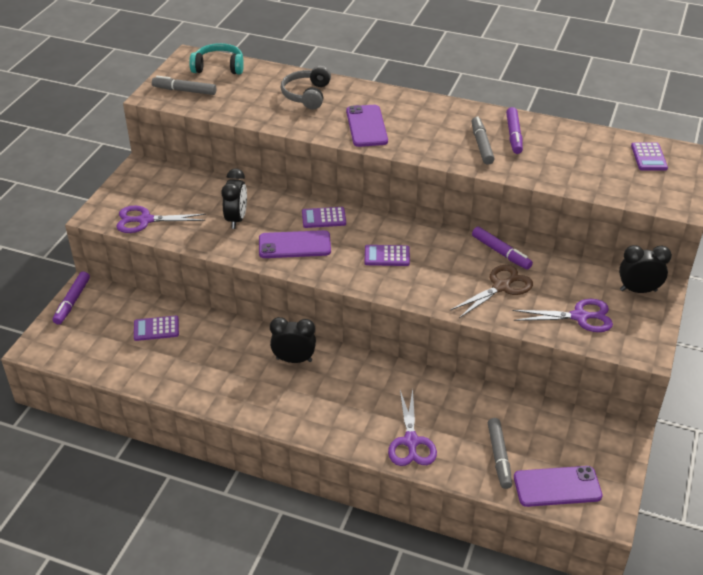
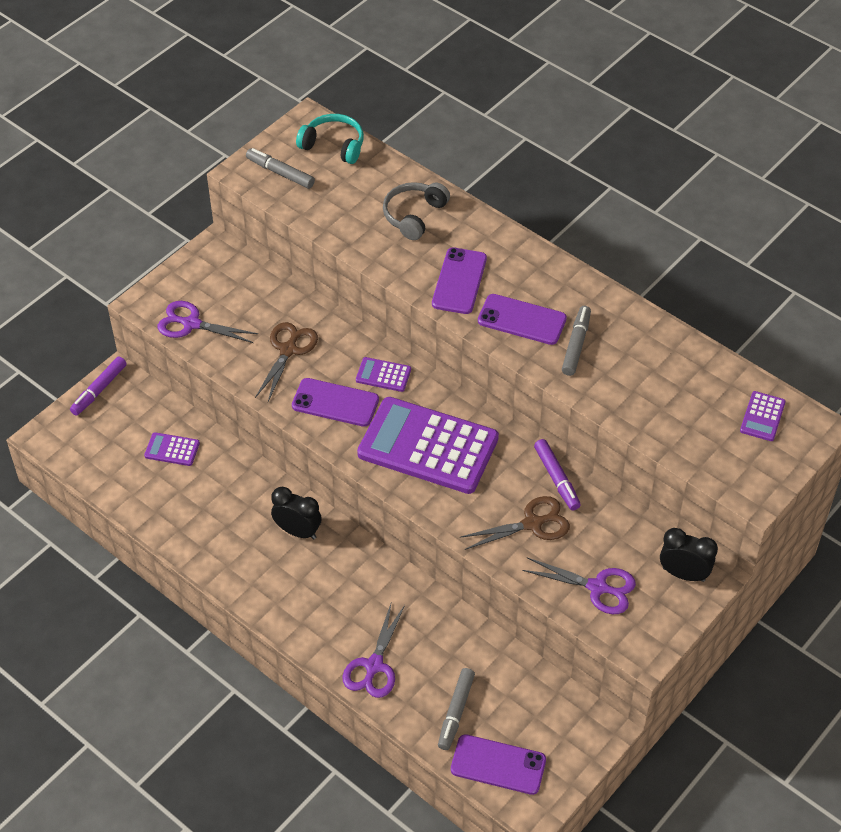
camera: 20 degrees right, 10 degrees up
(236, 219) = (288, 350): black clock -> brown scissors
(387, 256) = (428, 446): purple calculator -> purple calculator, size x2.41
(430, 139) = (522, 320): none -> purple phone
(513, 135) = (621, 340): purple marker -> none

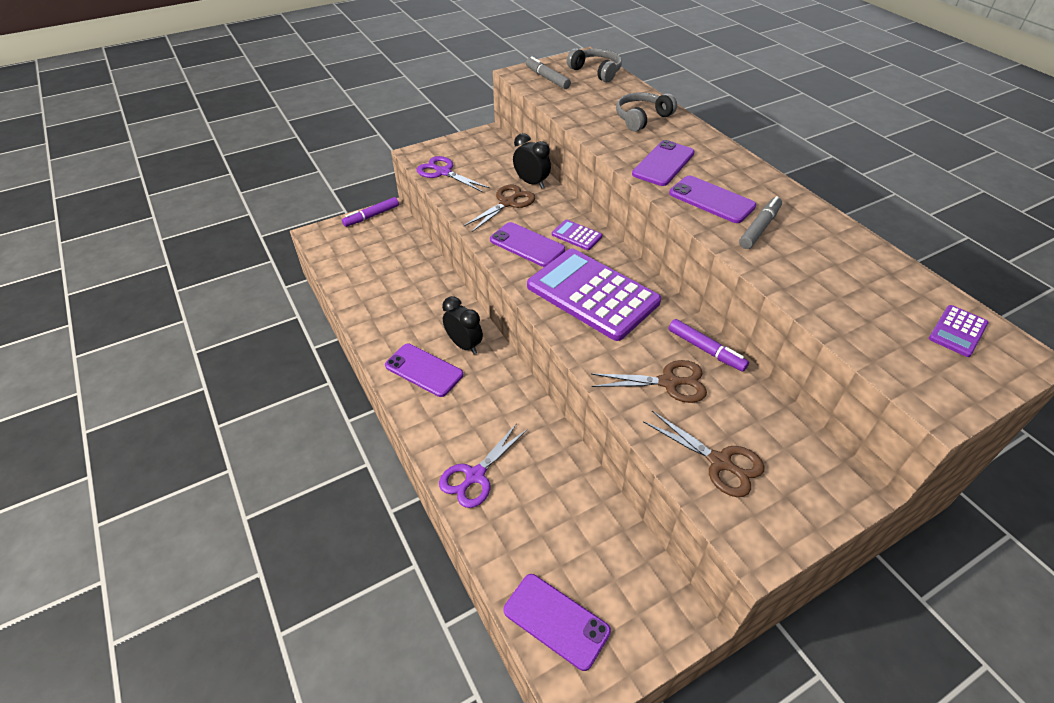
camera: 20 degrees right, 5 degrees down
(172, 450) = (399, 264): purple calculator -> none
(269, 573) = (424, 370): none -> purple phone
(333, 145) = (596, 71): turquoise headphones -> grey headphones
(455, 712) = (534, 547): grey marker -> none
(556, 479) = (705, 350): purple marker -> purple marker turned 45 degrees counterclockwise
(597, 587) = (719, 462): purple scissors -> brown scissors
(683, 574) = (822, 476): black clock -> black clock (531, 183)

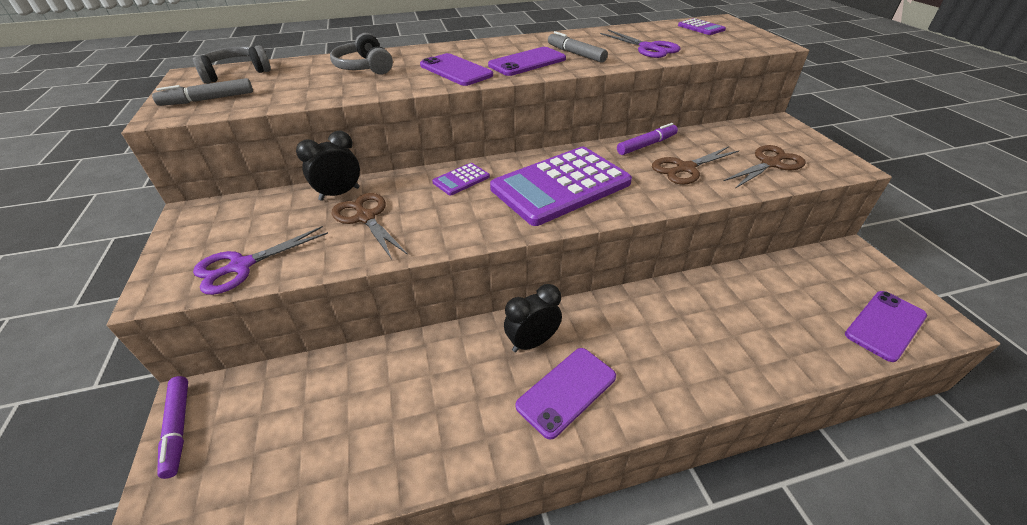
camera: 75 degrees left, 5 degrees down
(475, 476) = (734, 360): purple scissors -> purple scissors (648, 48)
(527, 245) = (459, 214): purple phone -> none
(668, 382) = (685, 168): brown scissors -> brown scissors turned 135 degrees counterclockwise

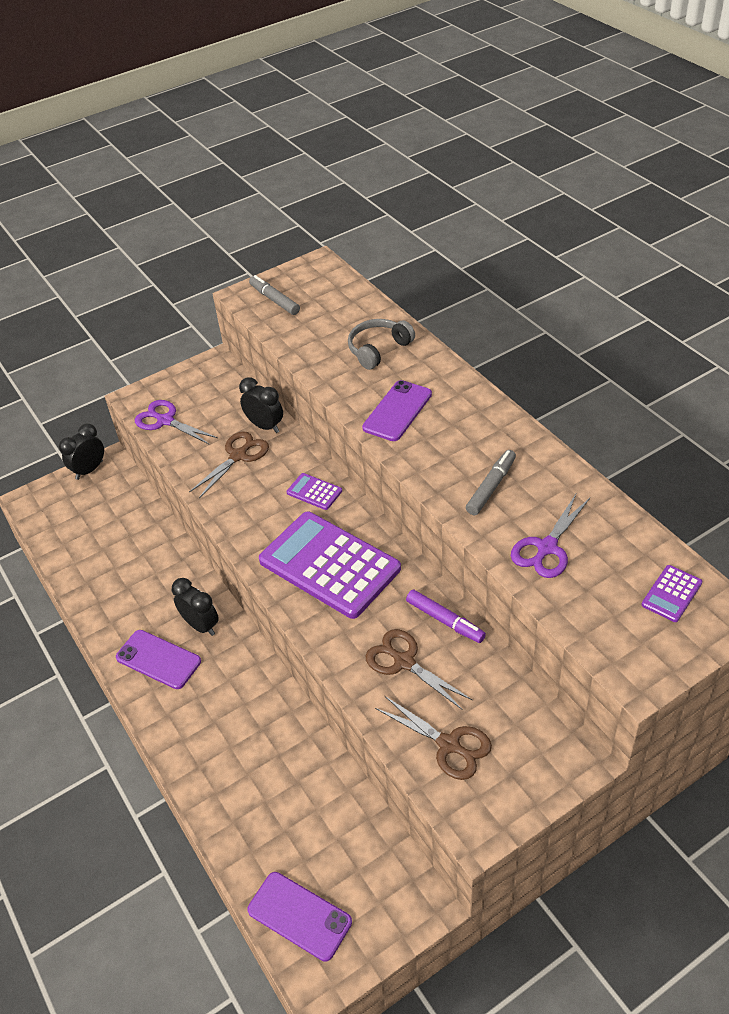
camera: 75 degrees right, 5 degrees up
(178, 428) = (89, 470): purple marker -> black clock
(236, 73) = (331, 284): grey headphones -> none
(527, 62) = (445, 455): purple phone -> none

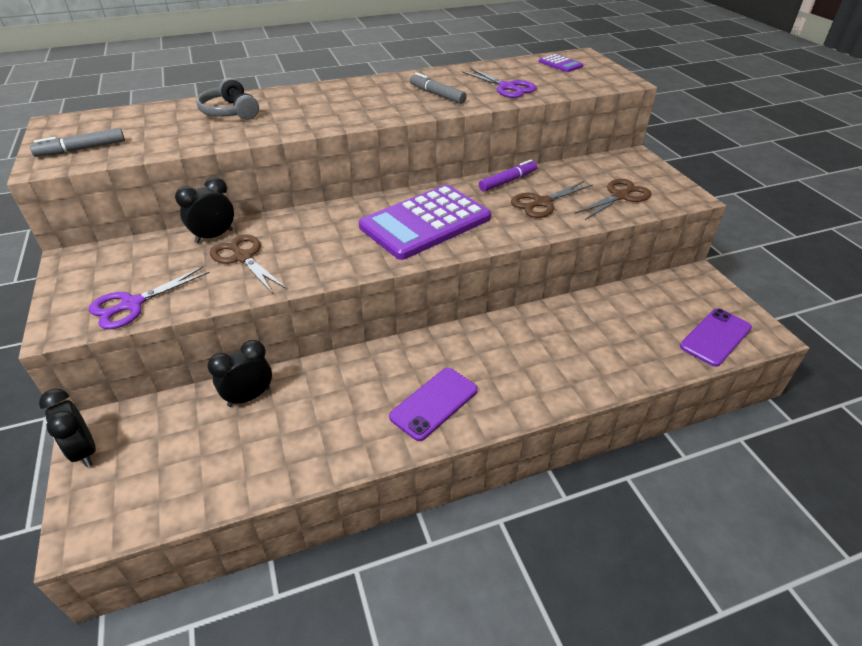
camera: 80 degrees left, 5 degrees down
(201, 625) = (403, 365): black clock -> black clock (249, 397)
(314, 492) = (331, 219): purple calculator -> none
(397, 411) = (321, 114): purple phone -> none

